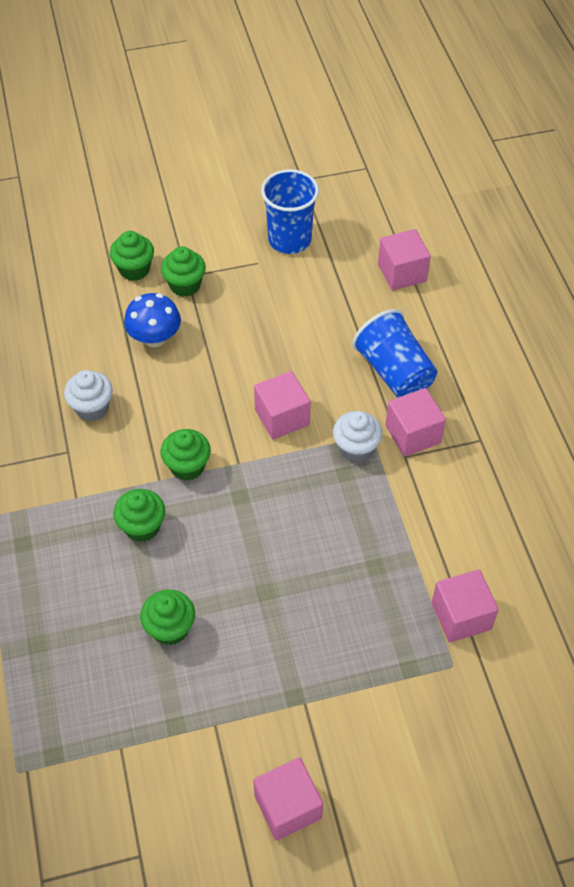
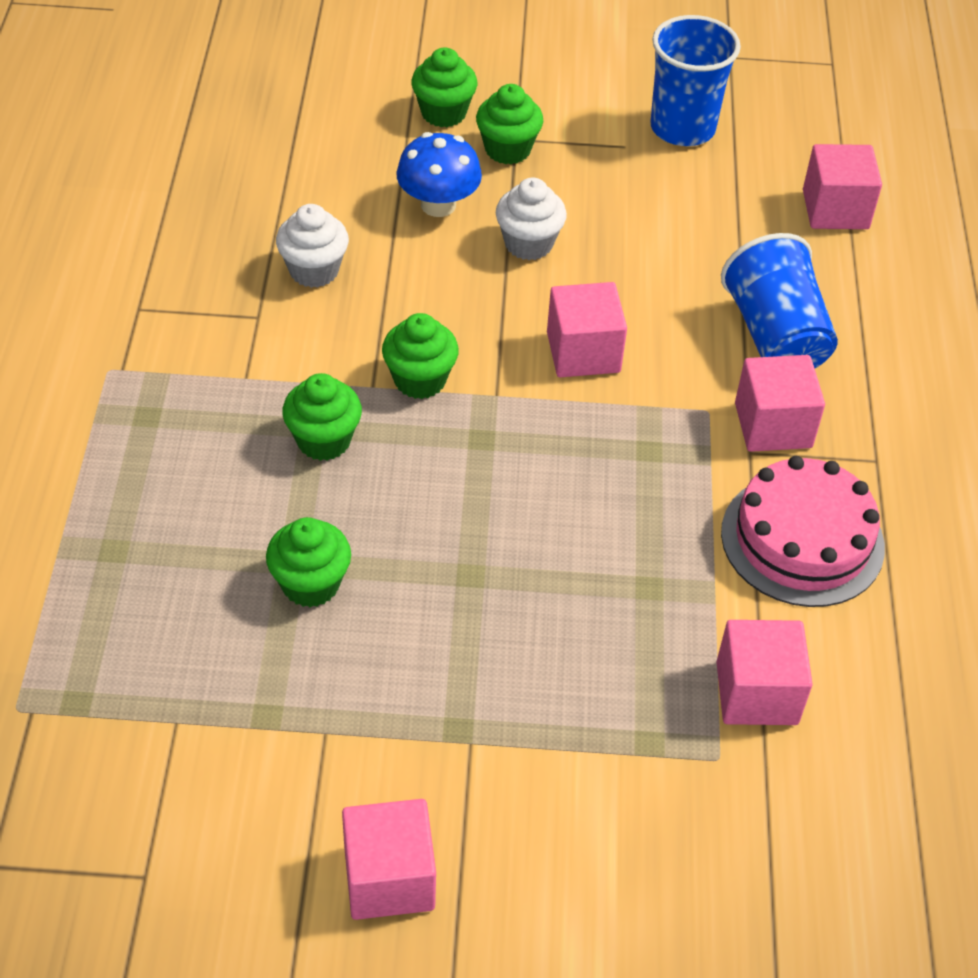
camera: 15 degrees right, 5 degrees down
(356, 448) = (678, 421): white cupcake -> white cupcake (528, 244)
(455, 506) = (802, 539): none -> pink cake

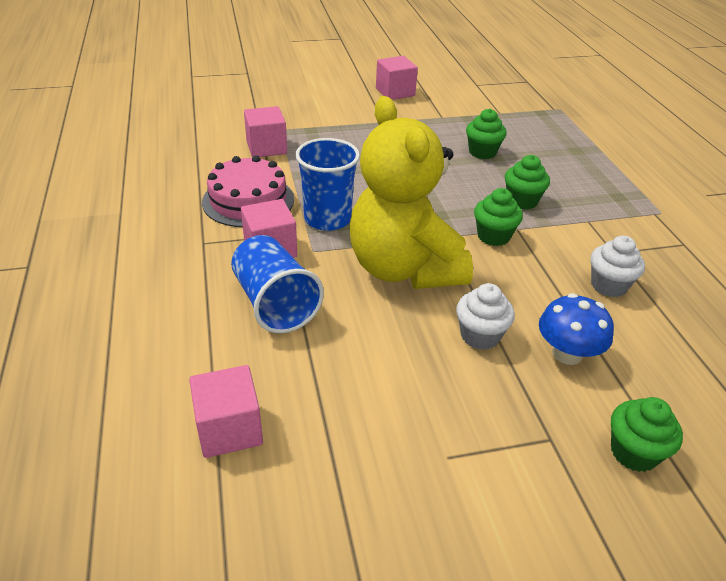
camera: 165 degrees right, 10 degrees down
(507, 149) = (549, 423): green cupcake -> none
(583, 352) = (404, 269): pink cube -> yellow teddy bear
(682, 128) = (399, 497): blue cup -> blue cup (327, 219)

